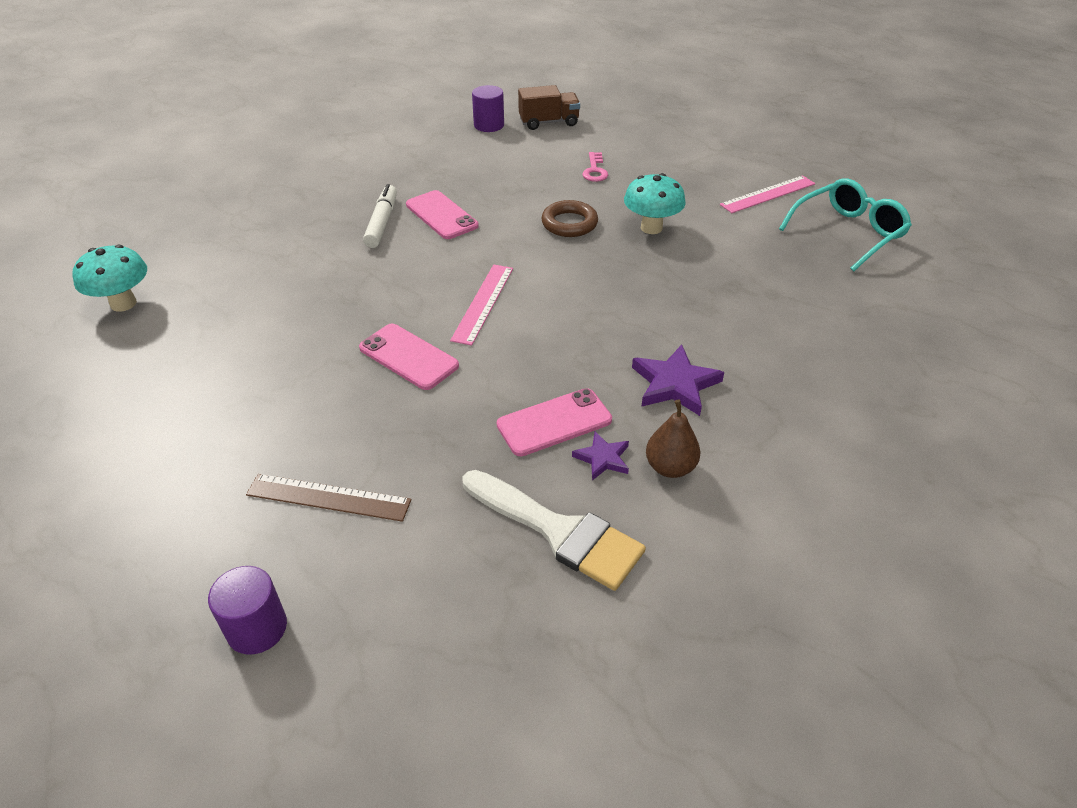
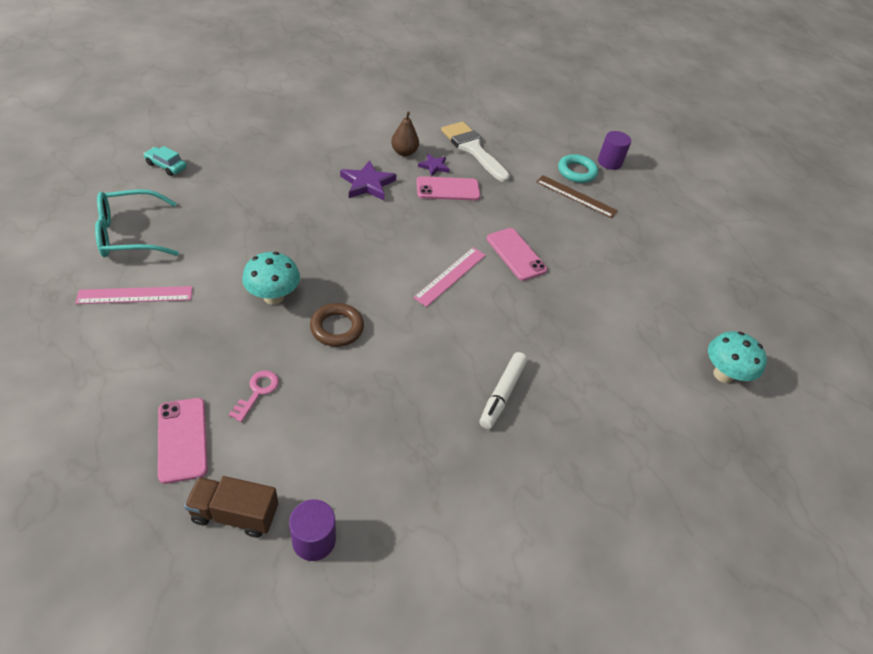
camera: 165 degrees left, 5 degrees up
(332, 563) = (576, 172): none -> turquoise ring
(441, 215) = (444, 383): pink phone -> pink phone (182, 439)
(933, 310) = (166, 166): none -> turquoise car

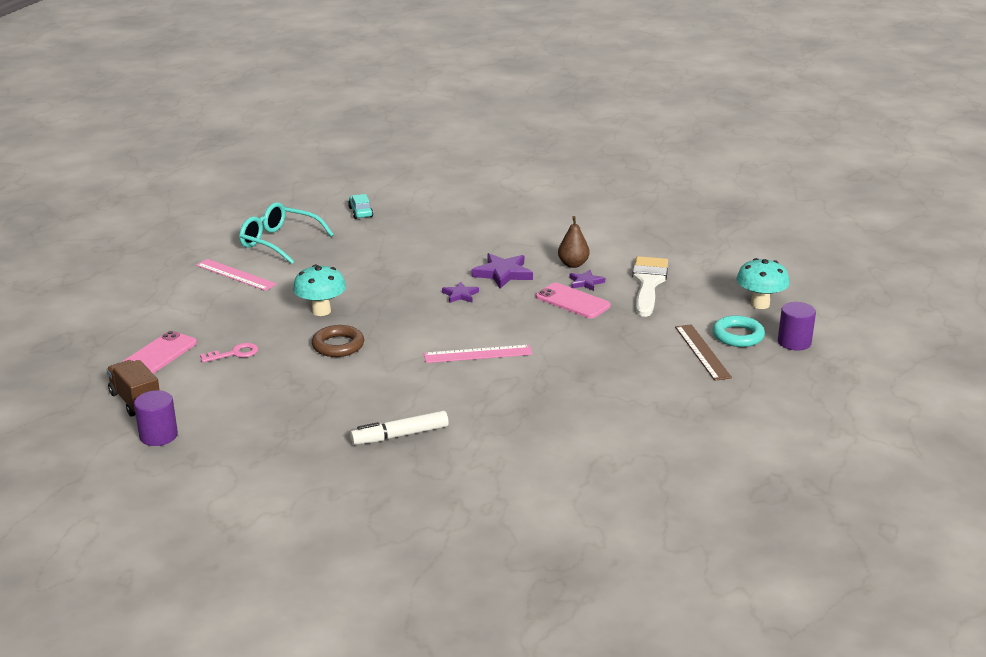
camera: 50 degrees right, 20 degrees down
(363, 221) = (460, 295): none -> purple star
(516, 254) = (563, 365): pink phone -> none
(723, 374) = (630, 524): turquoise mushroom -> turquoise mushroom (760, 304)

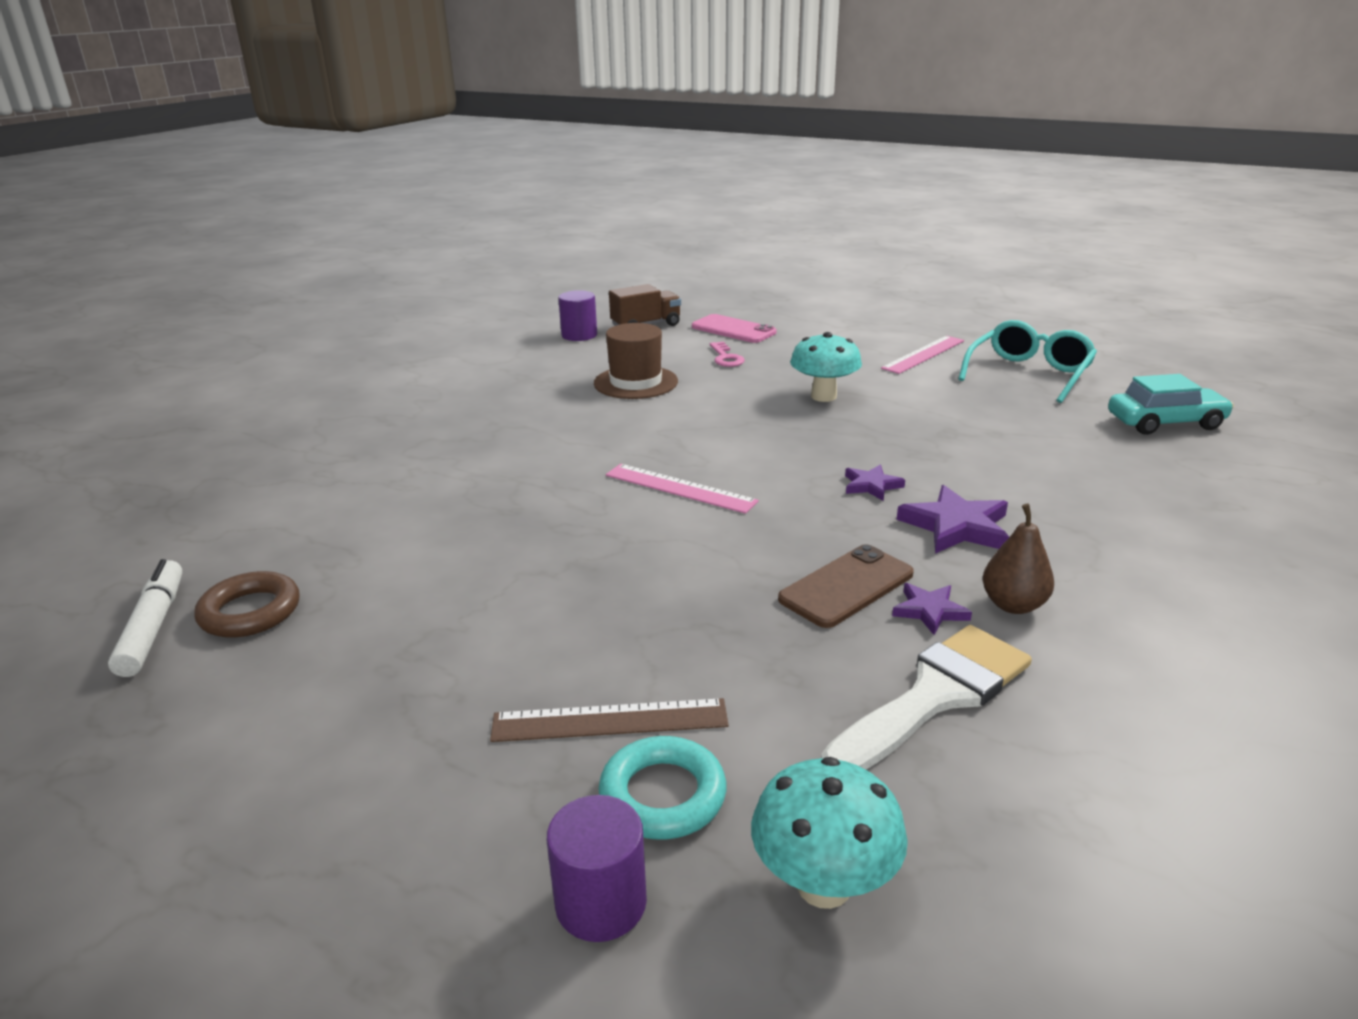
camera: 100 degrees right, 0 degrees up
(291, 390) = (636, 382): none -> brown hat
(338, 345) = (730, 405): brown ring -> brown ring (250, 612)
(360, 212) = (1165, 423): turquoise car -> turquoise car, size x1.58
(400, 435) = (506, 433): white marker -> white marker (153, 627)
(478, 354) = (679, 488): pink ruler -> pink ruler turned 60 degrees counterclockwise
(572, 301) = (846, 586): pink phone -> brown phone
(648, 283) = (935, 696): white brush -> white brush turned 60 degrees counterclockwise

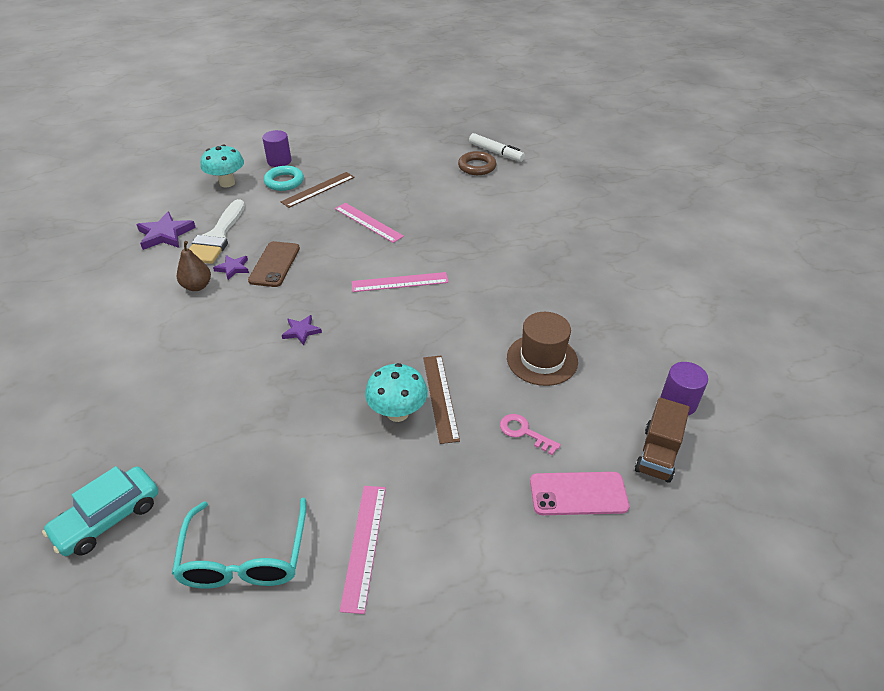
camera: 140 degrees right, 15 degrees up
(608, 591) = (368, 222): none -> pink ruler
(769, 392) = (440, 397): none -> brown ruler
(956, 526) = (240, 321): purple star -> purple star (165, 234)

